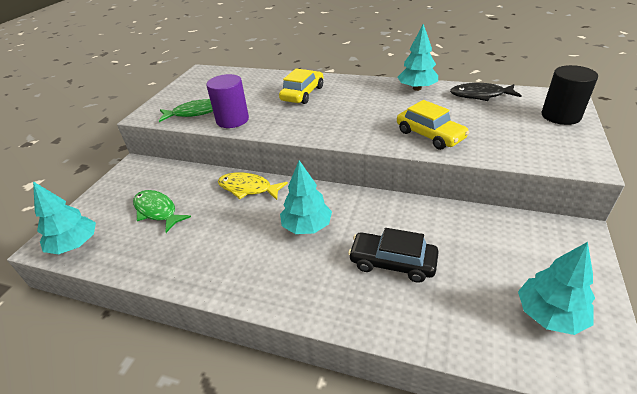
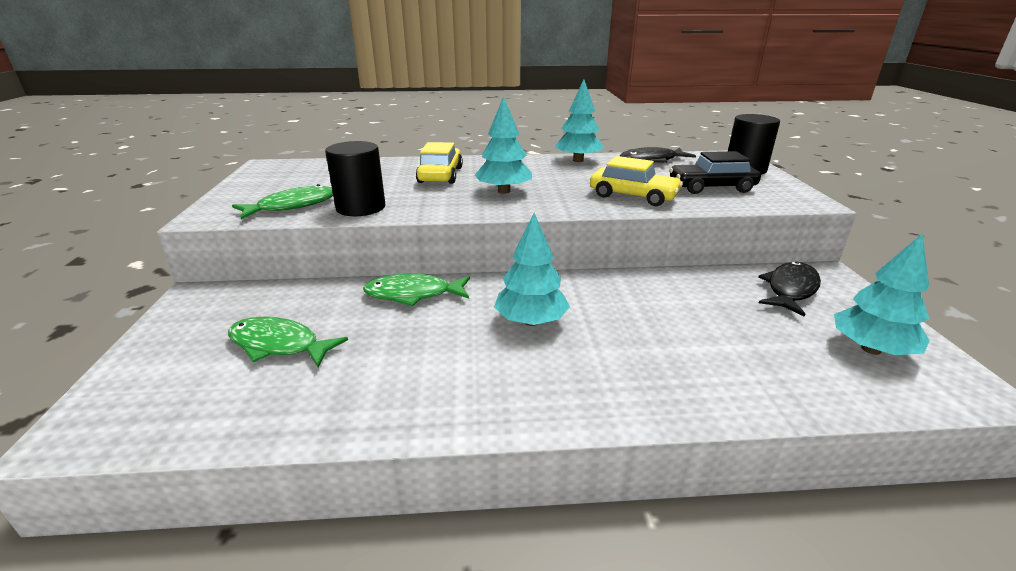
camera: 25 degrees left, 10 degrees down
(75, 245) = (139, 421): turquoise tree -> turquoise tree (504, 191)
(232, 120) = (361, 207): purple cylinder -> black cylinder
(248, 188) = (413, 294): yellow fish -> green fish
(392, 262) = (669, 337): black car -> black car (711, 187)
(528, 242) = (790, 289): none -> black fish

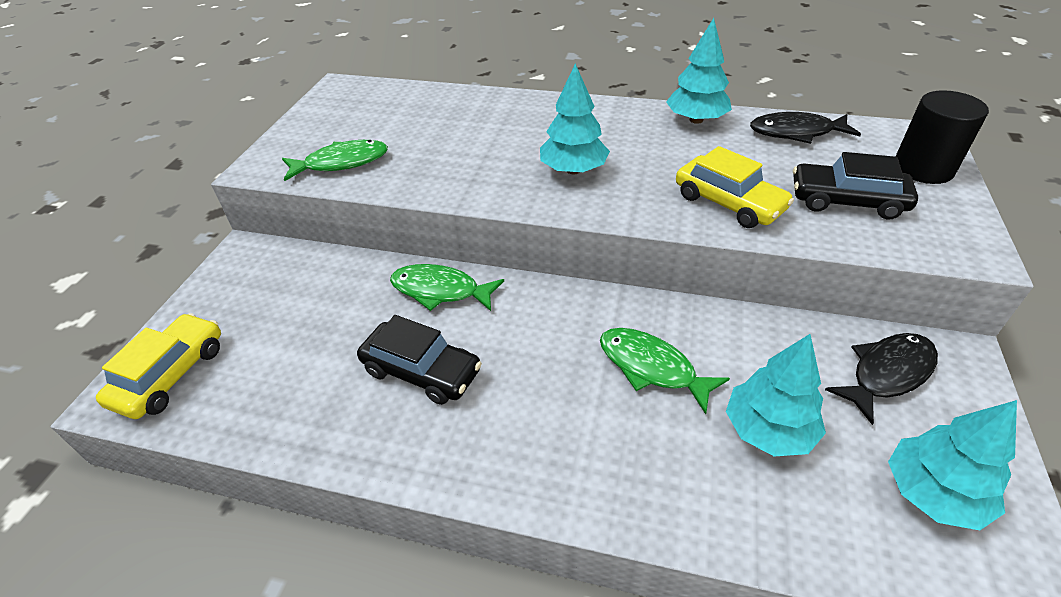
camera: 20 degrees right, 15 degrees up
(279, 345) = (296, 333): green fish -> green fish (651, 367)
(361, 207) = (407, 176): black cylinder -> none
(424, 350) = (421, 371): none -> black car
(440, 175) = (515, 129): yellow car -> yellow car (170, 375)
(531, 321) = (544, 355): turquoise tree -> turquoise tree (768, 430)

